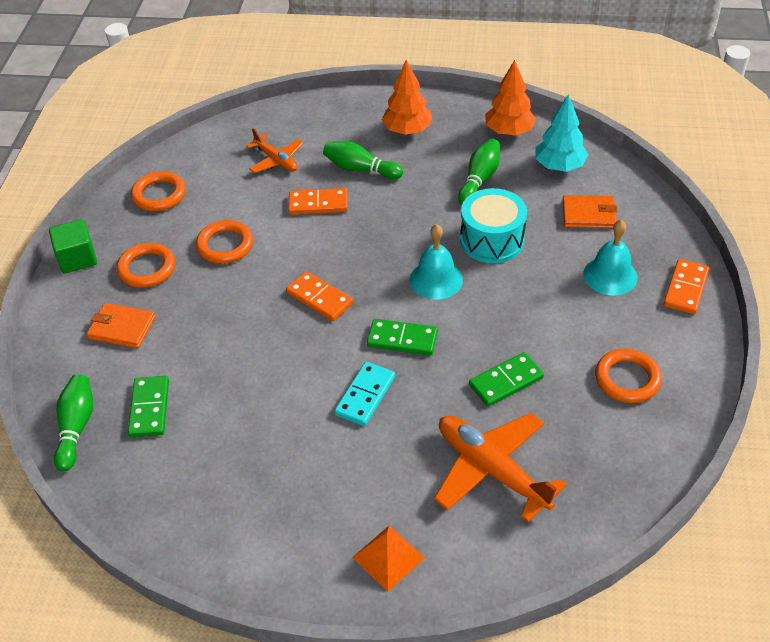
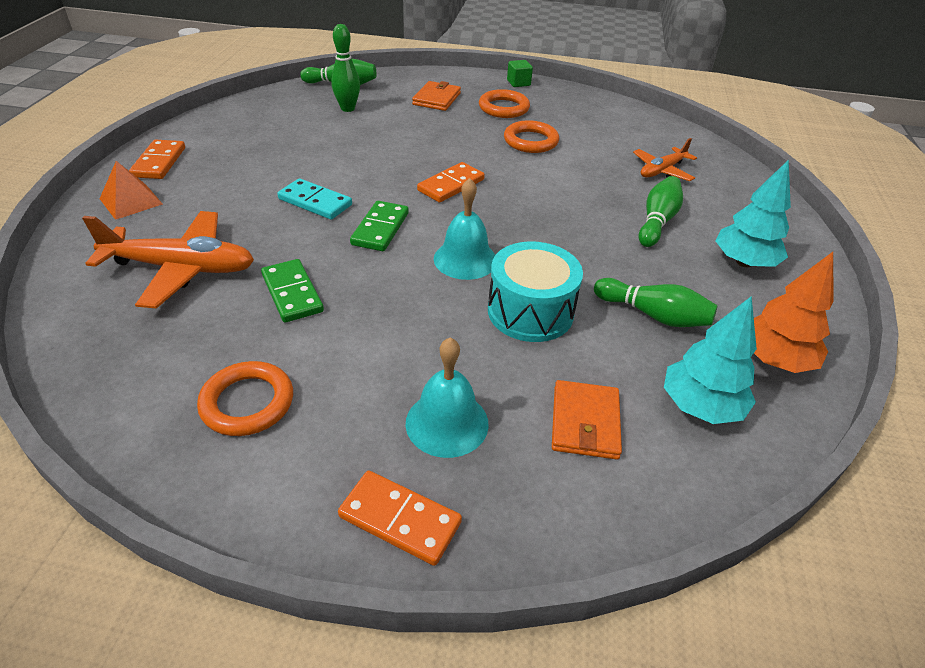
camera: 90 degrees right, 5 degrees down
(77, 259) = (518, 83): green cube -> green cube, size x0.67
(150, 408) = (348, 108): green domino -> green bowling pin
(159, 195) = (600, 113): orange ring -> none
(318, 204) = (593, 191): orange domino -> orange domino (159, 162)
(407, 130) = (744, 262): orange tree -> turquoise tree
(491, 470) = (181, 268): orange plane -> orange plane turned 45 degrees clockwise

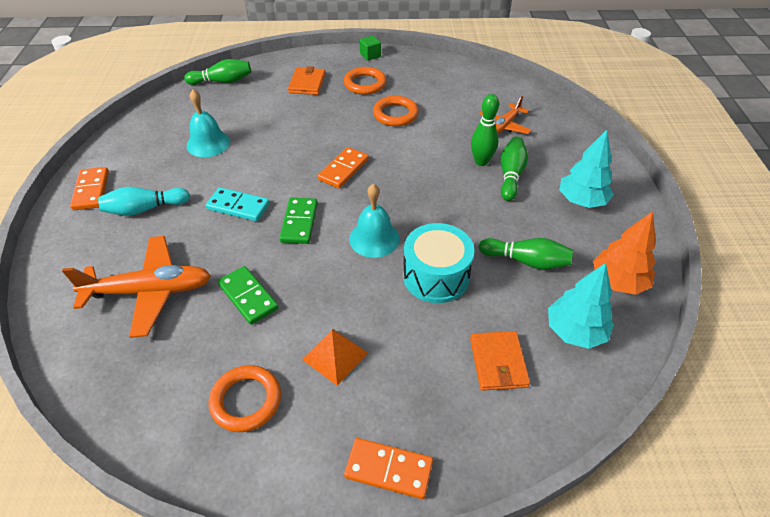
camera: 10 degrees left, 5 degrees up
(131, 201) = (82, 234): orange pyramid -> orange pyramid (335, 356)
(209, 188) = (145, 209): none -> turquoise bowling pin
(348, 108) = (235, 106): green bowling pin -> green bowling pin (481, 162)
(447, 423) = (400, 385): turquoise bell -> turquoise bell (208, 143)

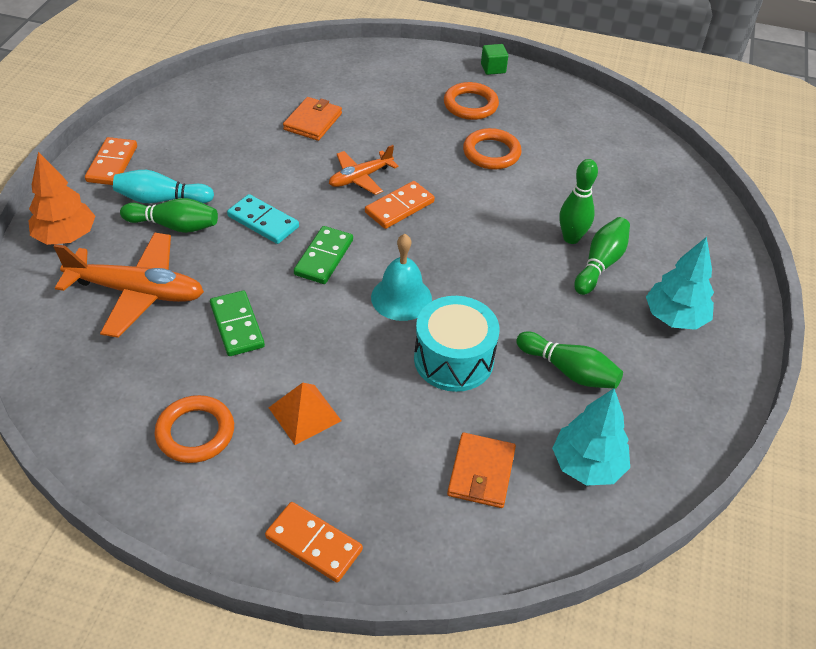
camera: 15 degrees right, 0 degrees up
(208, 143) = (256, 138): turquoise bell -> none
(222, 81) = (300, 64): green bowling pin -> green bowling pin (174, 226)
(307, 83) = (399, 89): orange wallet -> orange wallet (313, 121)
(504, 126) = (622, 199): orange plane -> orange plane (360, 178)
(618, 282) = (669, 425): orange tree -> orange tree (66, 236)

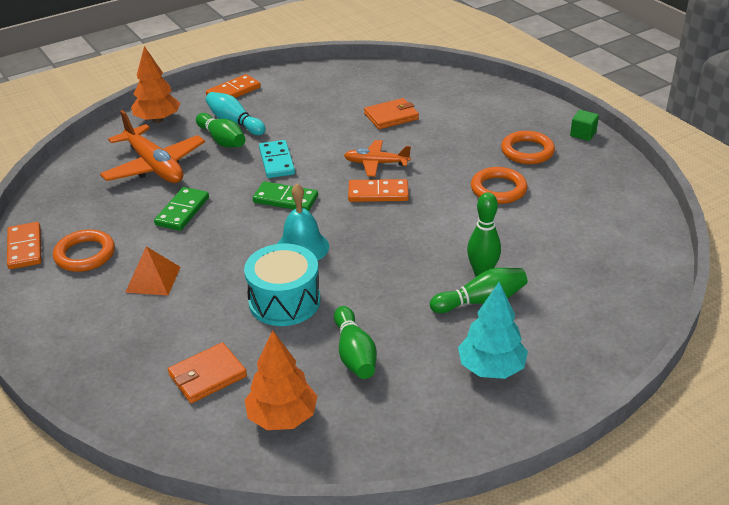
camera: 45 degrees right, 10 degrees down
(314, 543) = (63, 349): orange domino -> orange domino (25, 248)
(323, 257) = (285, 199): green domino -> green domino turned 45 degrees clockwise
(587, 465) = (282, 417): turquoise tree -> orange tree

